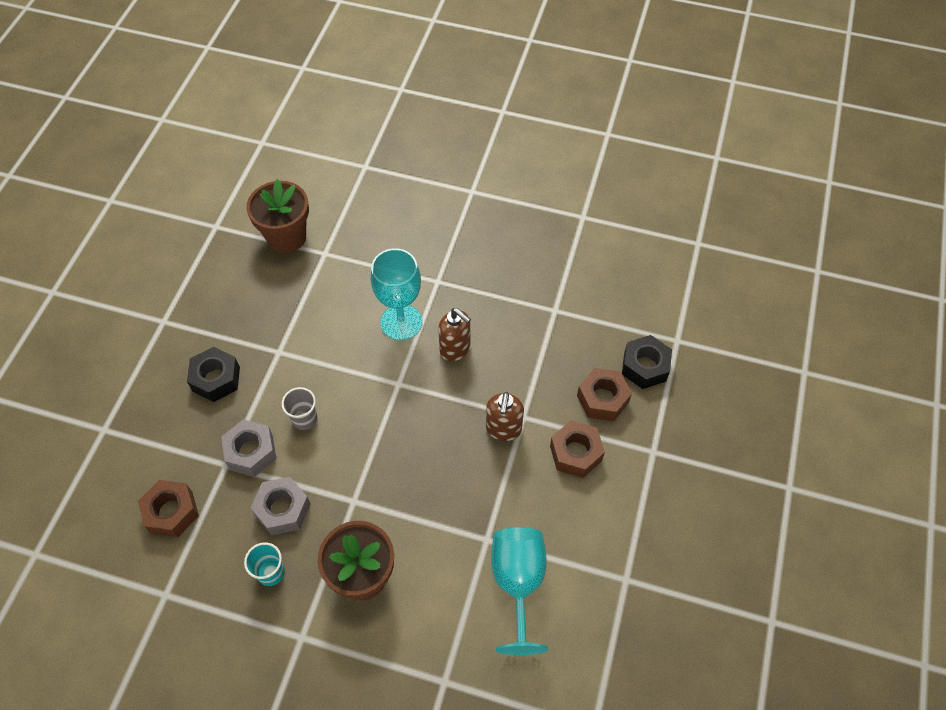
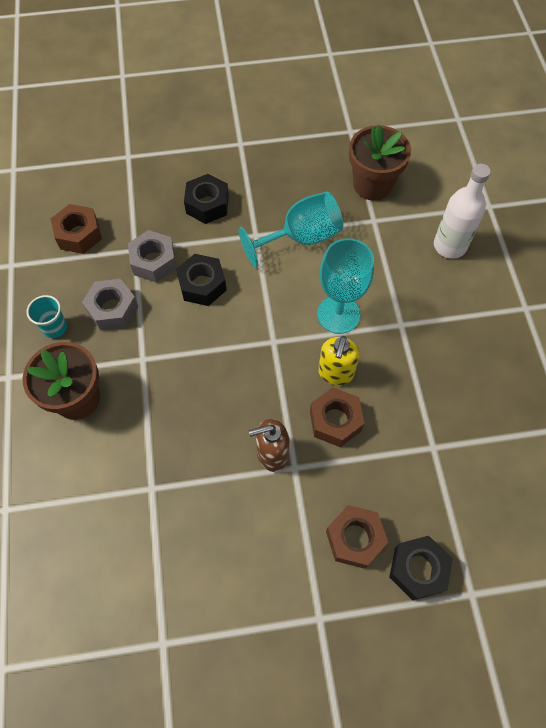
camera: 65 degrees right, 5 degrees up
(304, 419) = (202, 285): grey cup -> black nut
(385, 212) = (449, 246): none -> white bottle
(455, 349) = (335, 373): brown soap dispenser -> yellow soap dispenser
(518, 583) = (119, 536): turquoise goblet -> turquoise goblet (301, 238)
(575, 453) = (279, 535): brown nut -> brown nut (335, 420)

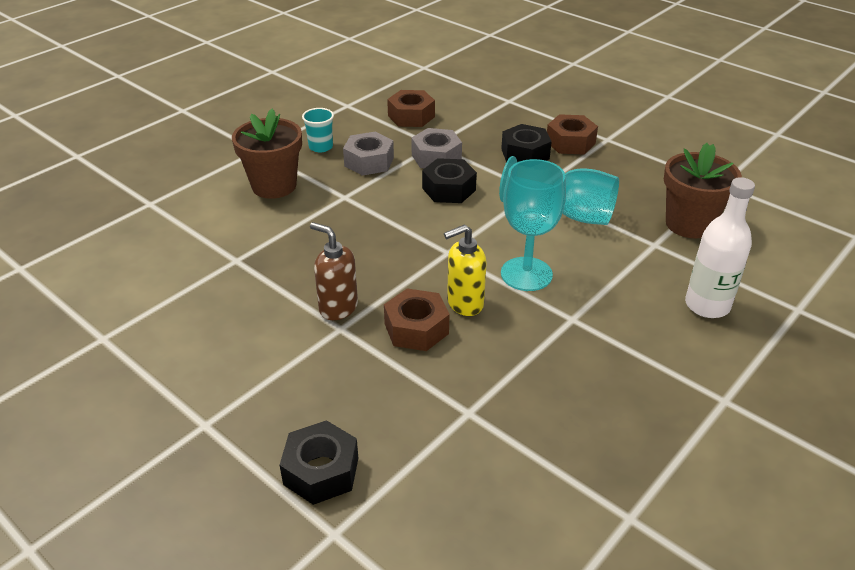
camera: 50 degrees right, 25 degrees down
(355, 538) = (309, 405): brown nut -> brown nut (570, 142)

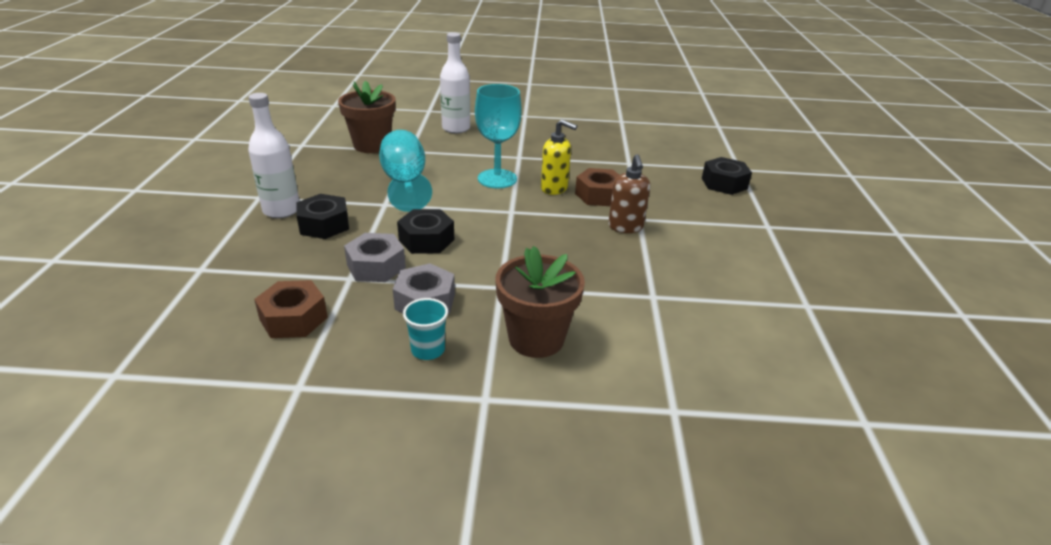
camera: 130 degrees left, 5 degrees down
(570, 142) = (281, 210): brown nut -> white bottle

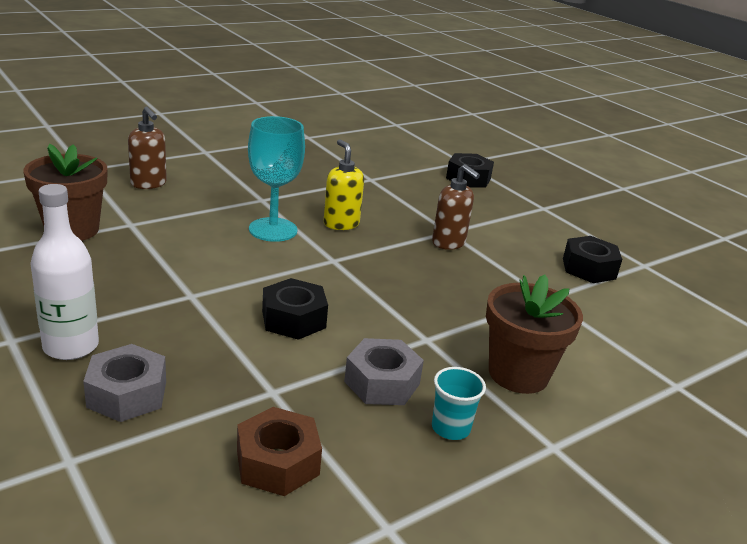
camera: 40 degrees left, 5 degrees down
(324, 225) = (154, 344): black nut -> black nut (589, 268)
(376, 266) = (282, 367): grey nut -> grey nut (127, 394)
(405, 183) = (180, 264): turquoise goblet -> none
(456, 128) = (149, 184): white bottle -> brown soap dispenser
(554, 188) = (341, 224): yellow soap dispenser -> yellow soap dispenser turned 105 degrees counterclockwise
(599, 195) = (388, 219): brown nut -> none

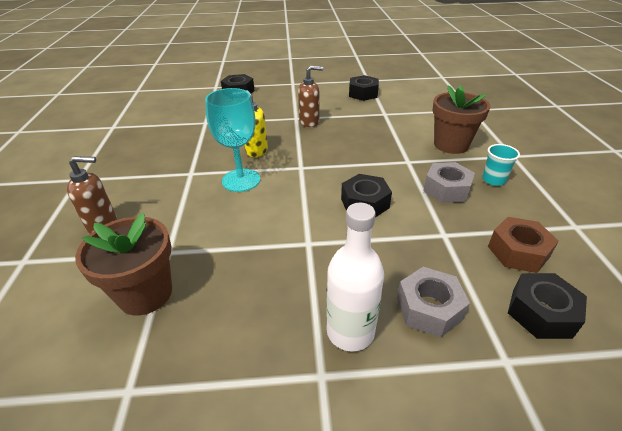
camera: 55 degrees left, 10 degrees up
(161, 488) = (541, 313): none -> black nut

